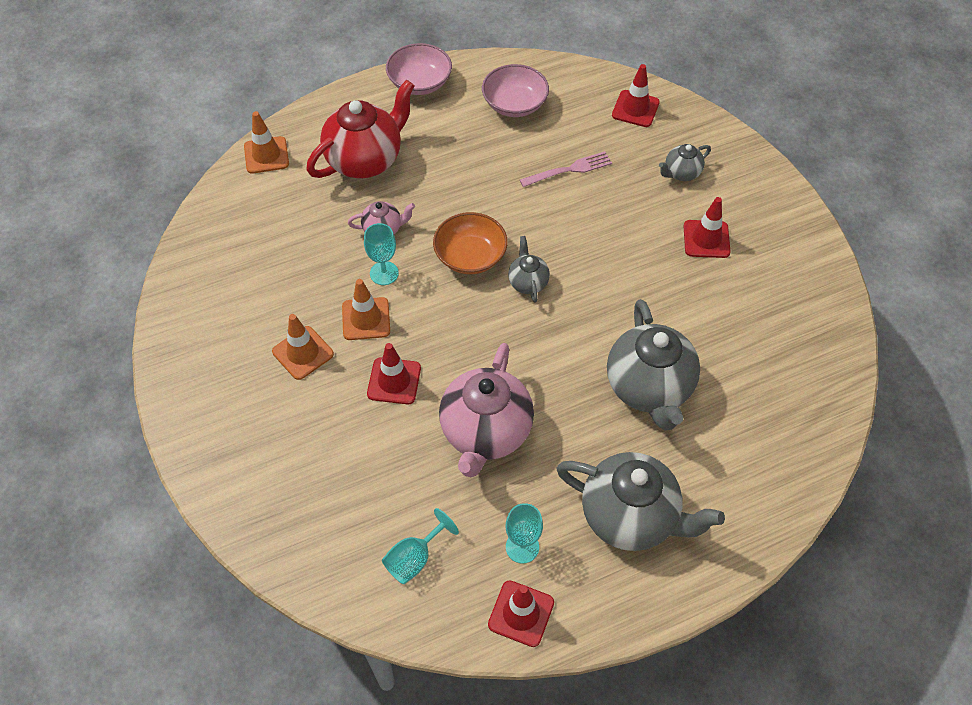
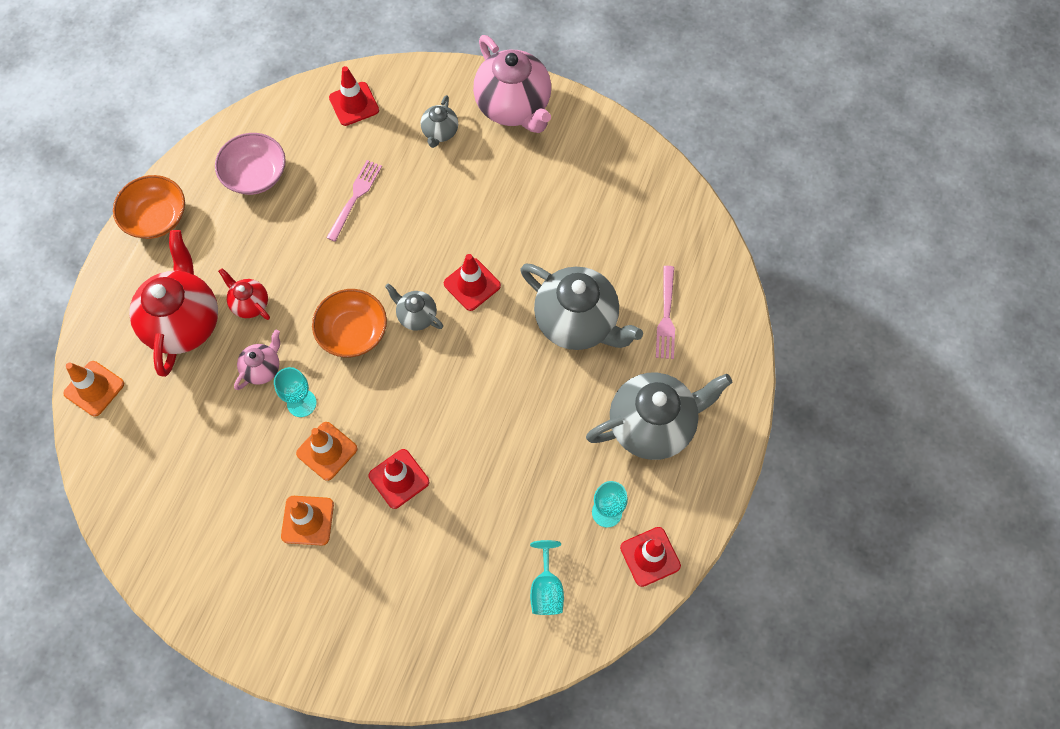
camera: 45 degrees left, 10 degrees up
(420, 82) = (156, 217): pink bowl -> orange bowl
(420, 182) = (250, 304): none -> red teapot
(485, 432) = (502, 456): pink teapot -> pink teapot (514, 107)
(706, 239) = (508, 173): red traffic cone -> red traffic cone (472, 284)
(730, 445) = (666, 316): none -> pink fork

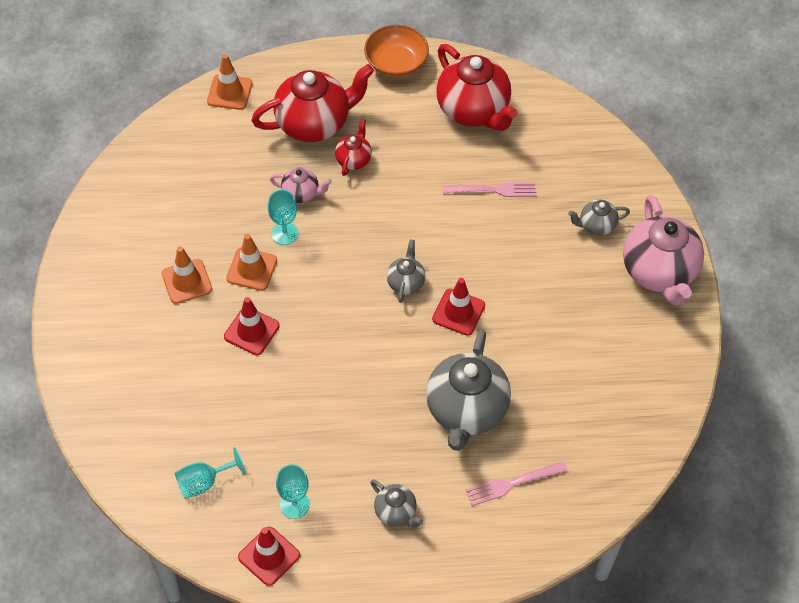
camera: 65 degrees right, 10 degrees down
(255, 175) = (473, 110): pink bowl -> red teapot
(353, 332) = (366, 242): orange bowl -> none
(354, 104) = (585, 149): red traffic cone -> none
(514, 107) = (659, 272): pink teapot -> pink teapot turned 45 degrees counterclockwise
(653, 425) = (396, 512): grey teapot -> grey teapot, size x0.49

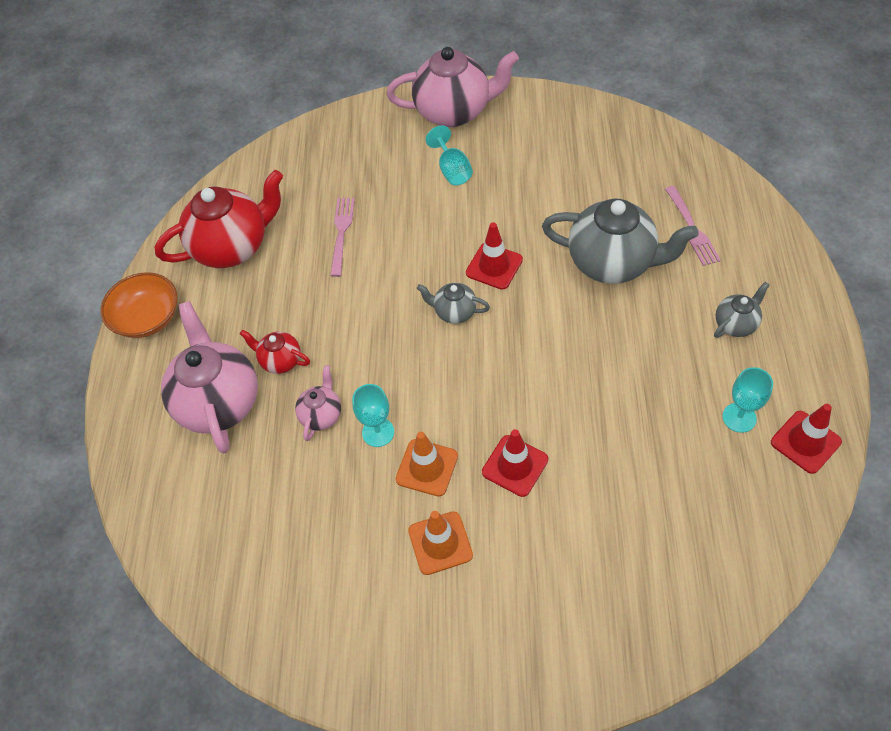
camera: 80 degrees left, 0 degrees up
(204, 482) = (722, 513): turquoise goblet -> turquoise goblet (452, 170)
(229, 92) = (148, 500): orange traffic cone -> none
(314, 123) = (219, 402): red teapot -> pink teapot
(596, 225) = (396, 153): grey teapot -> none

